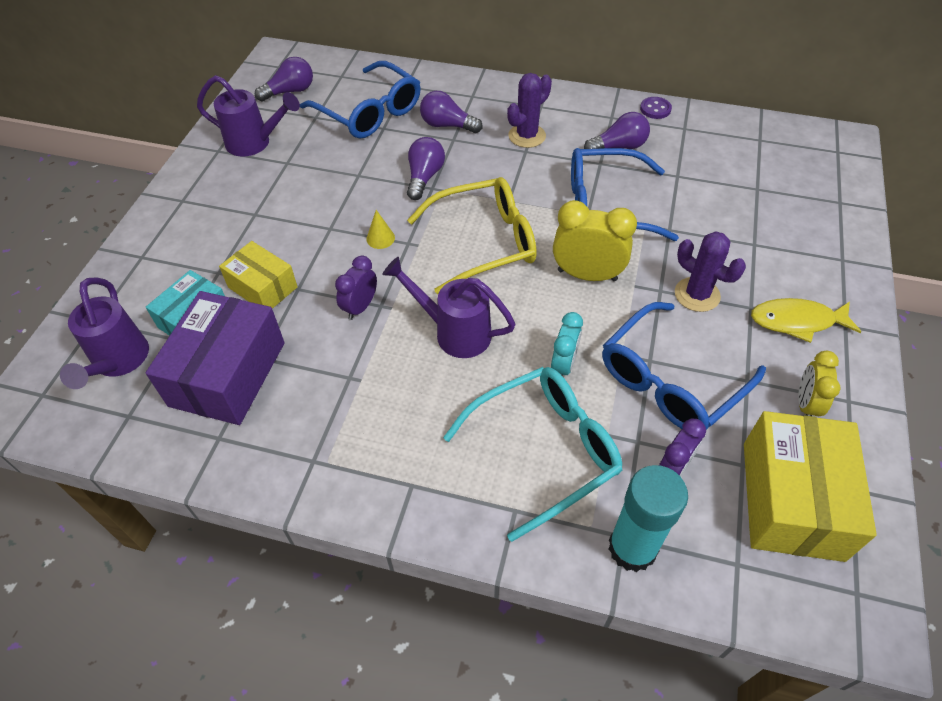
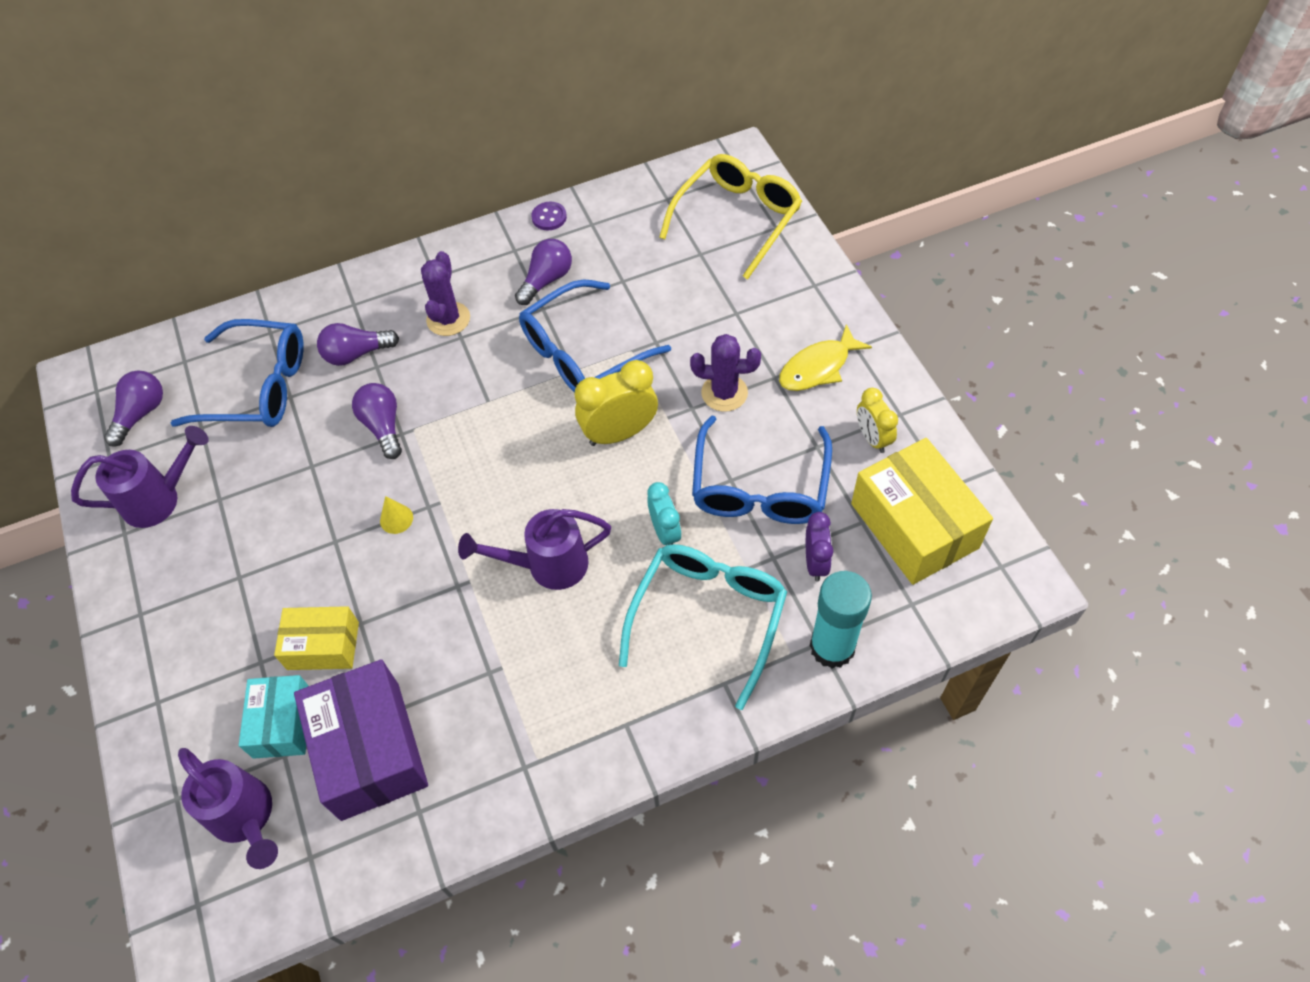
camera: 35 degrees left, 5 degrees up
(360, 307) = (439, 600): purple clock -> none
(485, 242) = (501, 459): yellow glasses -> yellow glasses (737, 219)

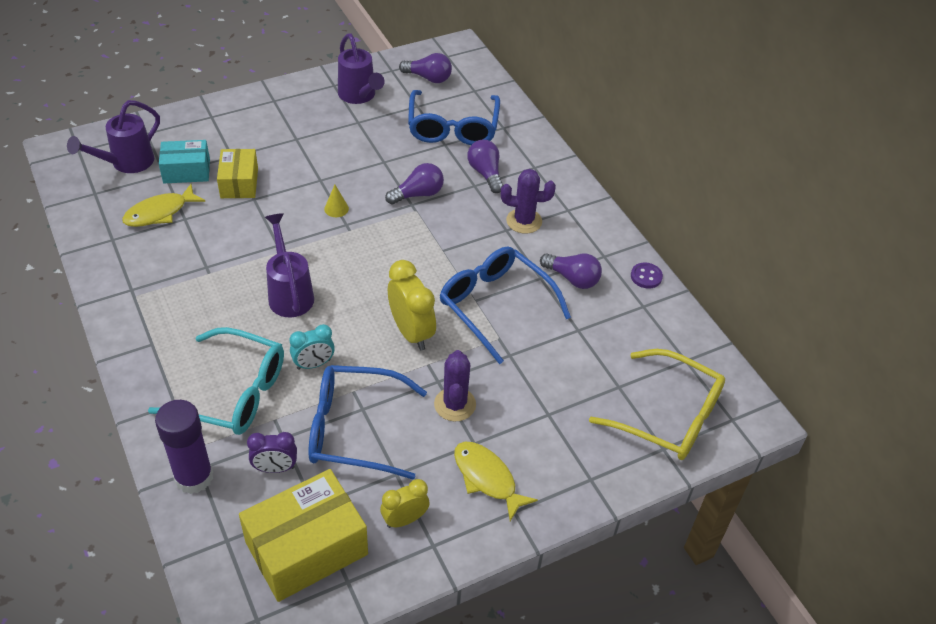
camera: 80 degrees right, 10 degrees down
(370, 750) = (160, 212): purple box -> yellow fish
(832, 647) = (194, 477): turquoise glue stick -> purple glue stick

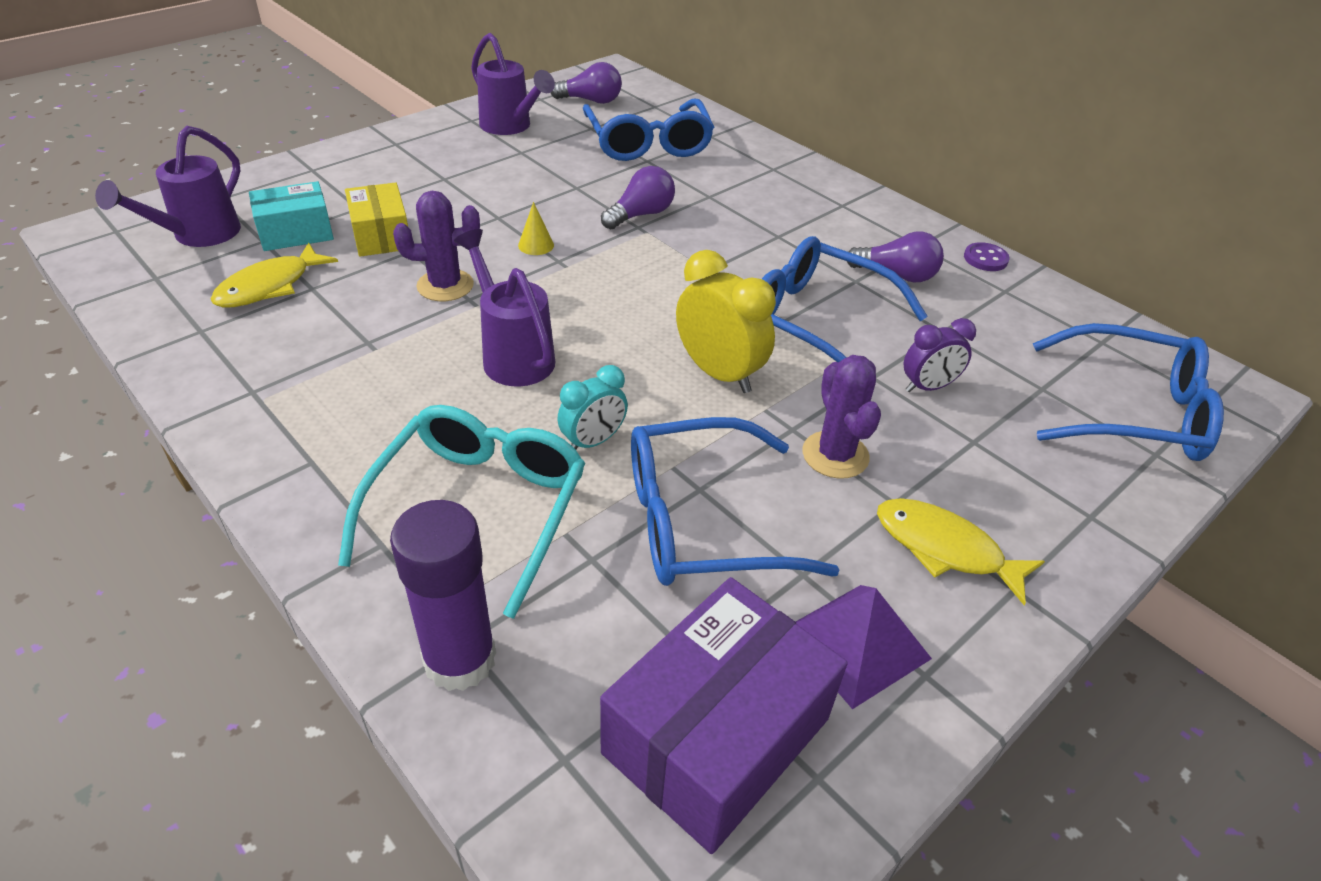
camera: 15 degrees left, 5 degrees down
(233, 393) = (479, 508): turquoise glasses -> turquoise glasses turned 75 degrees counterclockwise
(275, 468) = (600, 610): purple clock -> purple clock (928, 387)
(306, 548) = (716, 736): yellow box -> purple box
(405, 519) = (856, 643): yellow clock -> purple pyramid
(485, 173) = (716, 182): purple light bulb -> none
(524, 221) = (795, 224): purple cactus -> purple cactus (445, 286)
(669, 416) = (1133, 412): yellow glasses -> blue glasses

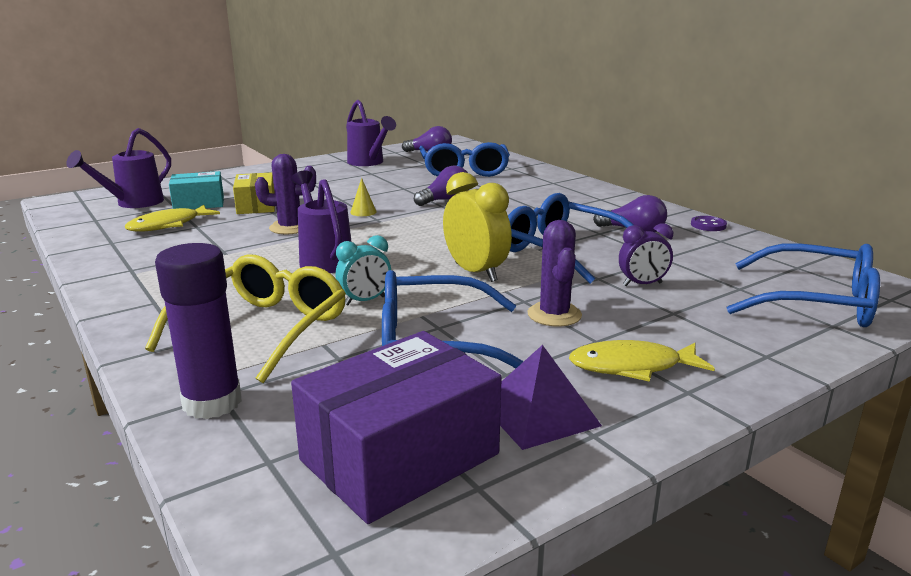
camera: 10 degrees right, 20 degrees down
(479, 508) = (264, 329): turquoise glasses -> yellow glasses
(945, 548) = (631, 367): yellow fish -> yellow fish turned 45 degrees counterclockwise

